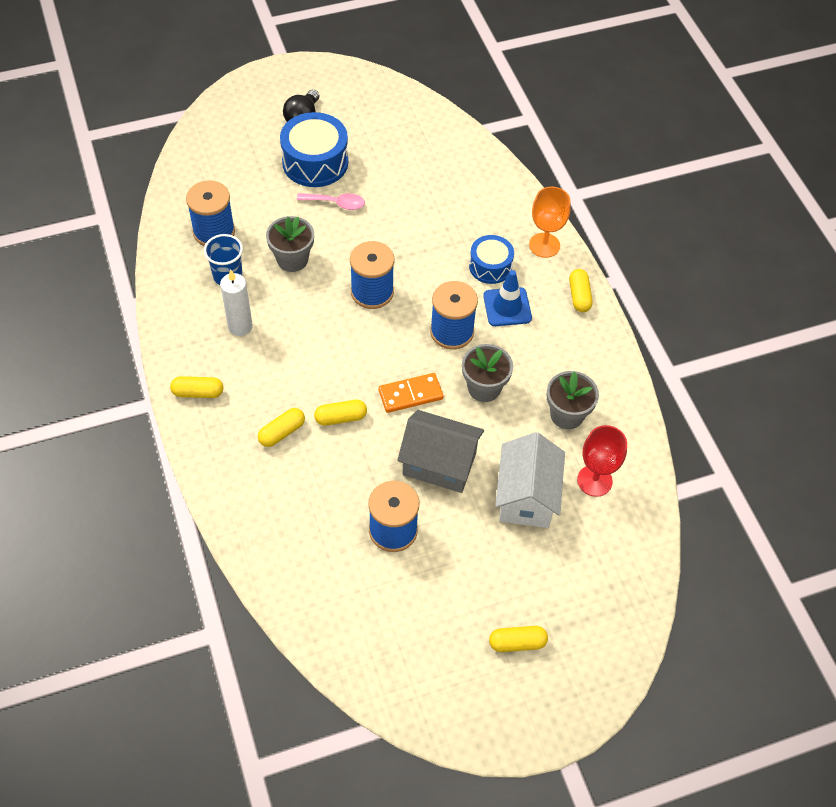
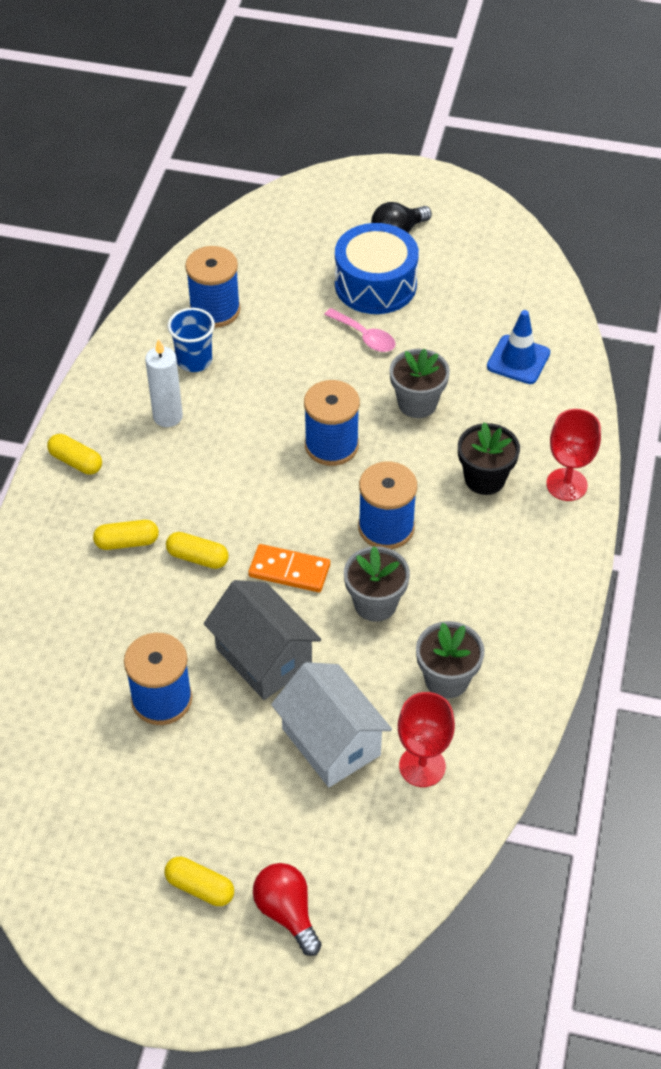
camera: 35 degrees right, 5 degrees down
(292, 259) = (273, 373): grey flower pot -> grey flower pot (417, 403)
(490, 266) = (484, 479): blue drum -> black flower pot
(507, 307) = (469, 531): blue traffic cone -> blue traffic cone (518, 360)
(526, 496) = (331, 742): white house -> white house turned 75 degrees counterclockwise
(544, 245) = (566, 484): orange goblet -> red goblet
(579, 296) = (564, 559): yellow capsule -> none
(584, 625) = (287, 912): none -> red light bulb

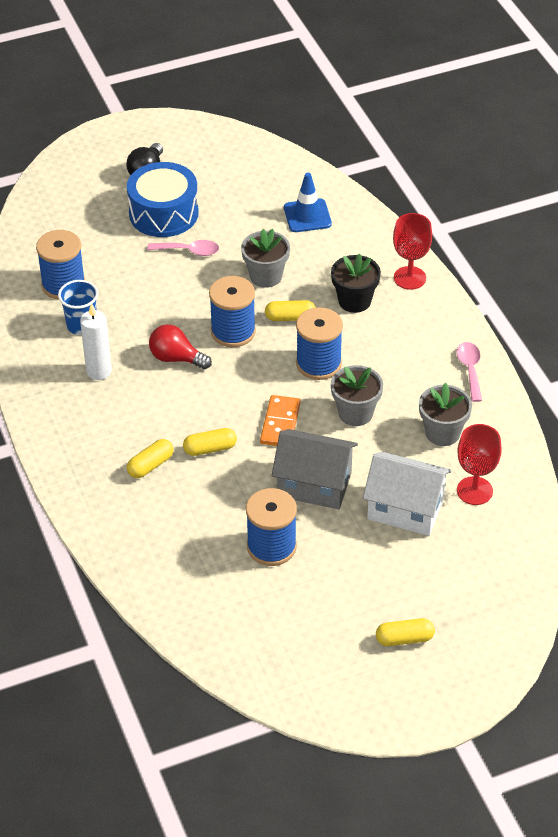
camera: 35 degrees left, 5 degrees down
(76, 461) = (61, 434): yellow capsule -> yellow capsule (290, 317)
(287, 912) = (471, 620): red light bulb -> red light bulb (176, 358)
(289, 570) = (280, 423): orange domino -> orange domino turned 60 degrees counterclockwise
(540, 624) = (470, 369): none -> pink spoon

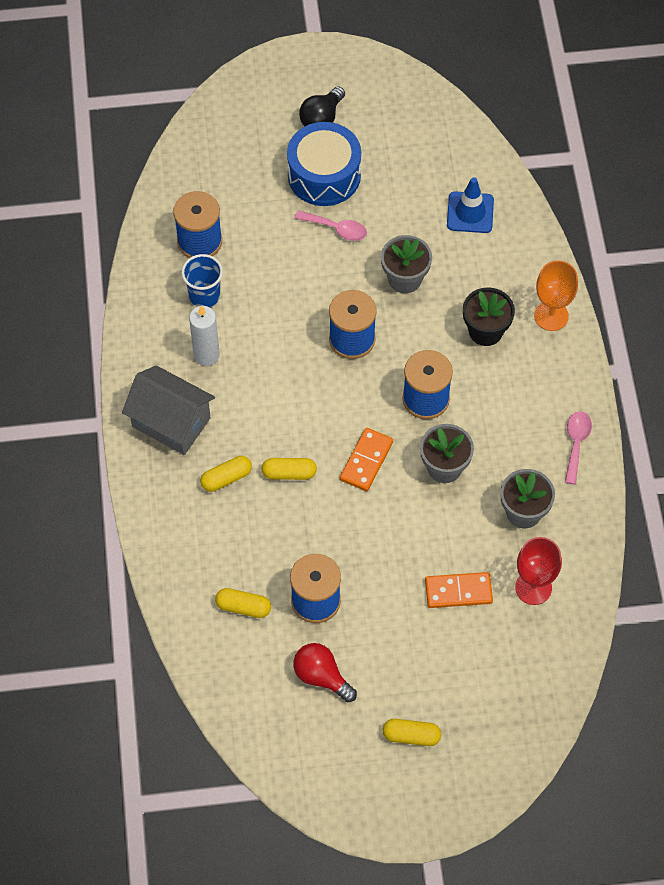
camera: 15 degrees right, 15 degrees up
(176, 358) = (286, 358): red light bulb -> red light bulb (321, 676)
(290, 317) = (414, 336): yellow capsule -> yellow capsule (243, 607)
(314, 484) = (378, 540): grey house -> grey house (171, 422)
(405, 509) = (458, 591): white house -> orange domino
(409, 278) = (551, 316): red goblet -> orange goblet

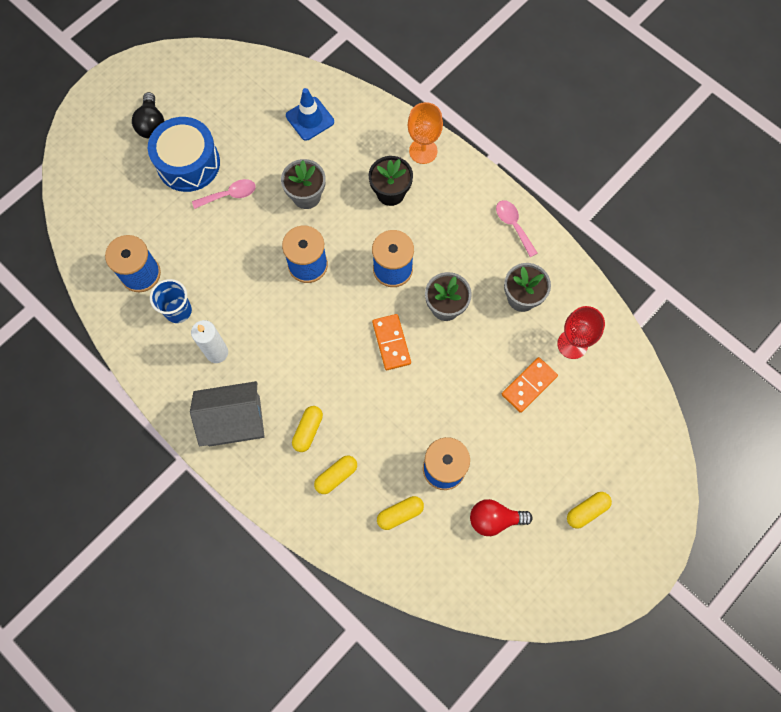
camera: 40 degrees left, 10 degrees up
(289, 473) = (347, 393): yellow capsule -> yellow capsule (336, 476)

